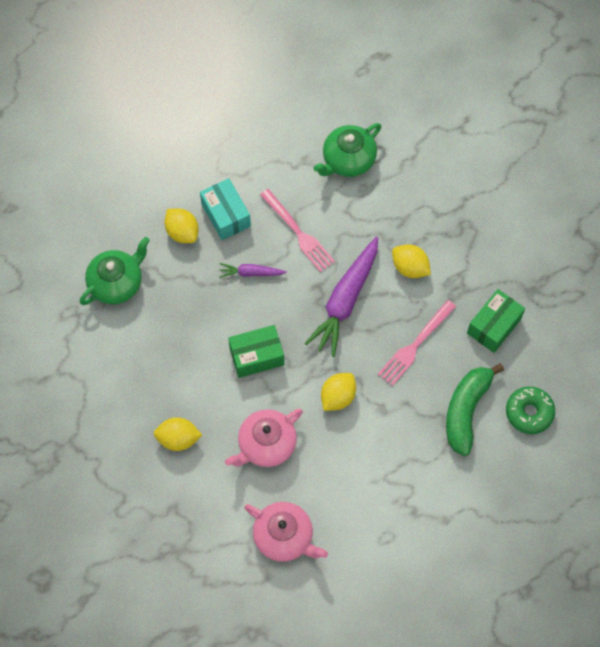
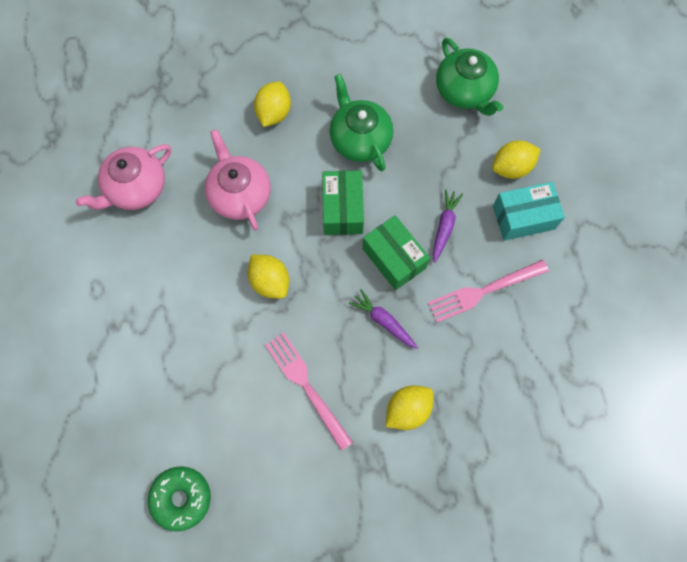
camera: 105 degrees right, 5 degrees up
(345, 301) = (383, 321): purple carrot -> purple carrot, size x0.50
(348, 160) = (571, 375): green teapot -> green teapot (360, 139)
(466, 410) = (208, 421): green banana -> none
(494, 326) = (304, 491): green box -> green box (394, 258)

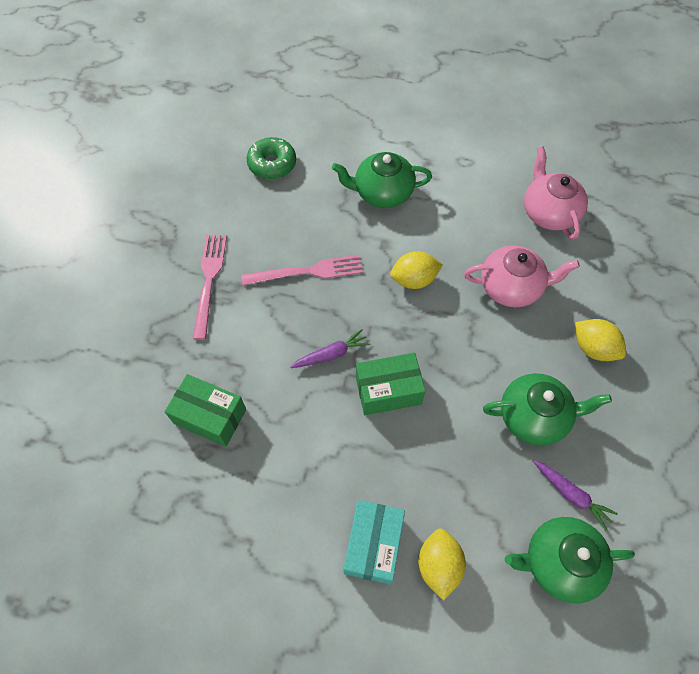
camera: 115 degrees right, 10 degrees down
(174, 356) = (382, 193): none -> green teapot
(343, 209) = (460, 367): green box -> green box (210, 416)
(407, 409) = (243, 339): yellow lemon -> none
(444, 227) = (399, 454): purple carrot -> purple carrot (571, 495)
(483, 291) = (314, 458): pink fork -> pink fork (209, 280)

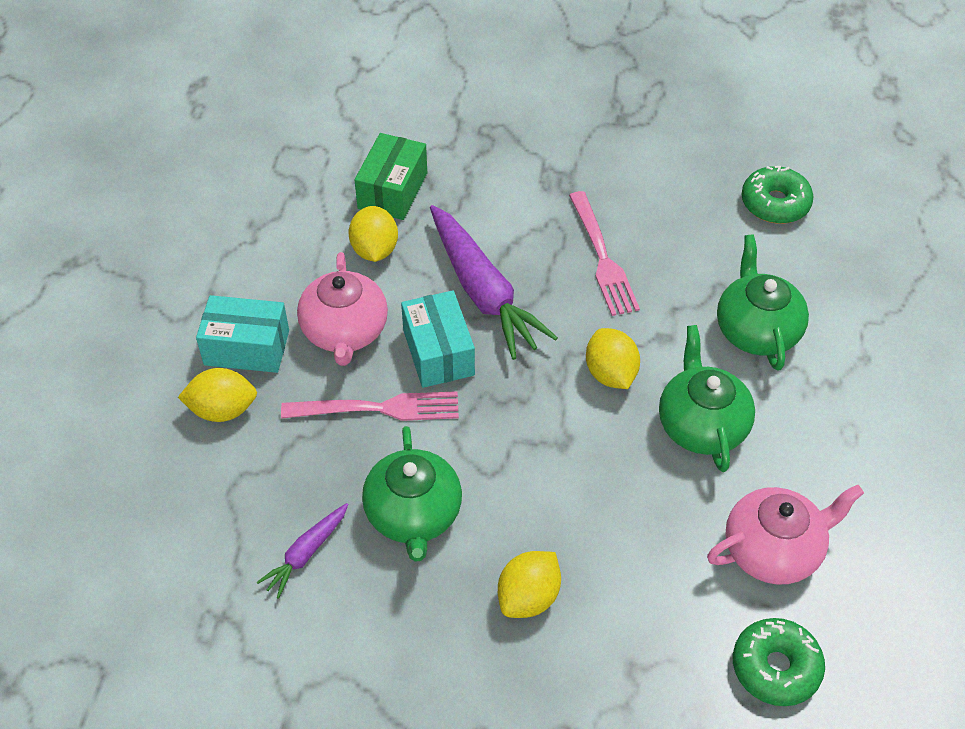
camera: 85 degrees right, 10 degrees down
(209, 280) = (572, 165): pink fork -> pink fork (379, 408)
(276, 434) = (374, 250): none -> yellow lemon
(331, 354) = (483, 292): purple carrot -> purple carrot, size x2.01
(388, 390) = (438, 352): green box -> turquoise box
(511, 287) = (619, 493): pink teapot -> pink teapot (345, 332)
(559, 562) = (221, 534): green teapot -> green teapot (701, 425)
(625, 225) = (775, 667): none -> green donut

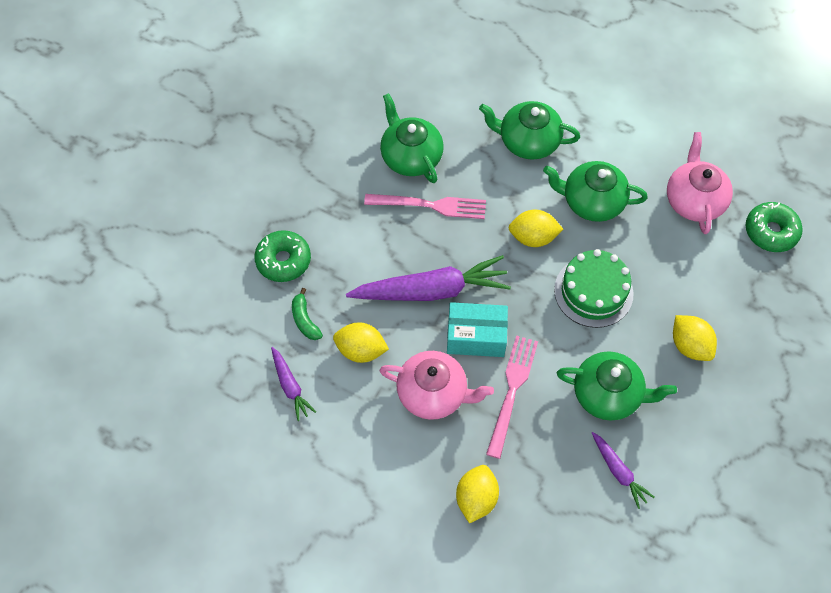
camera: 70 degrees left, 10 degrees up
(247, 347) = (422, 467): turquoise box -> none
(305, 203) = (290, 386): none -> purple carrot
(392, 190) = (305, 320): green box -> green banana
(561, 461) = (593, 291): none -> green cake
(662, 220) = (411, 157): none -> green teapot
(775, 203) = (424, 87): green donut -> green donut (283, 260)

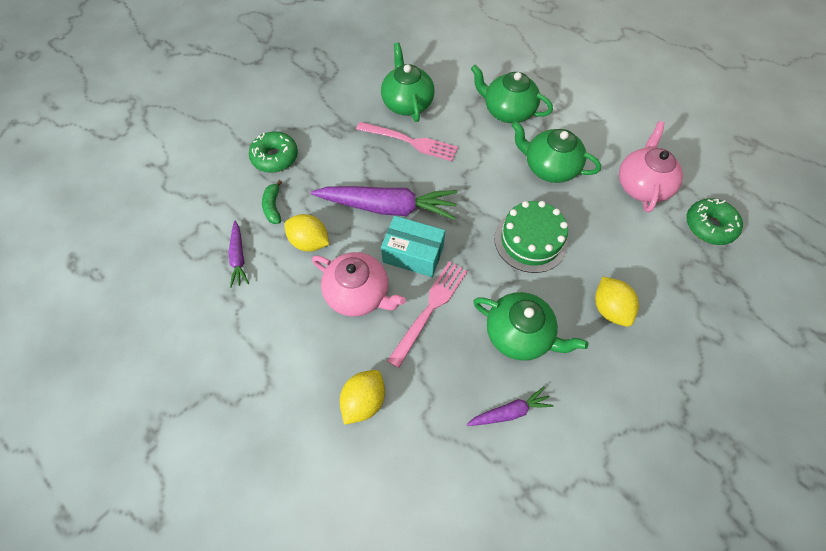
camera: 15 degrees right, 0 degrees up
(533, 237) = (489, 184): yellow lemon -> none
(619, 472) = (509, 411): purple carrot -> purple carrot turned 90 degrees counterclockwise

